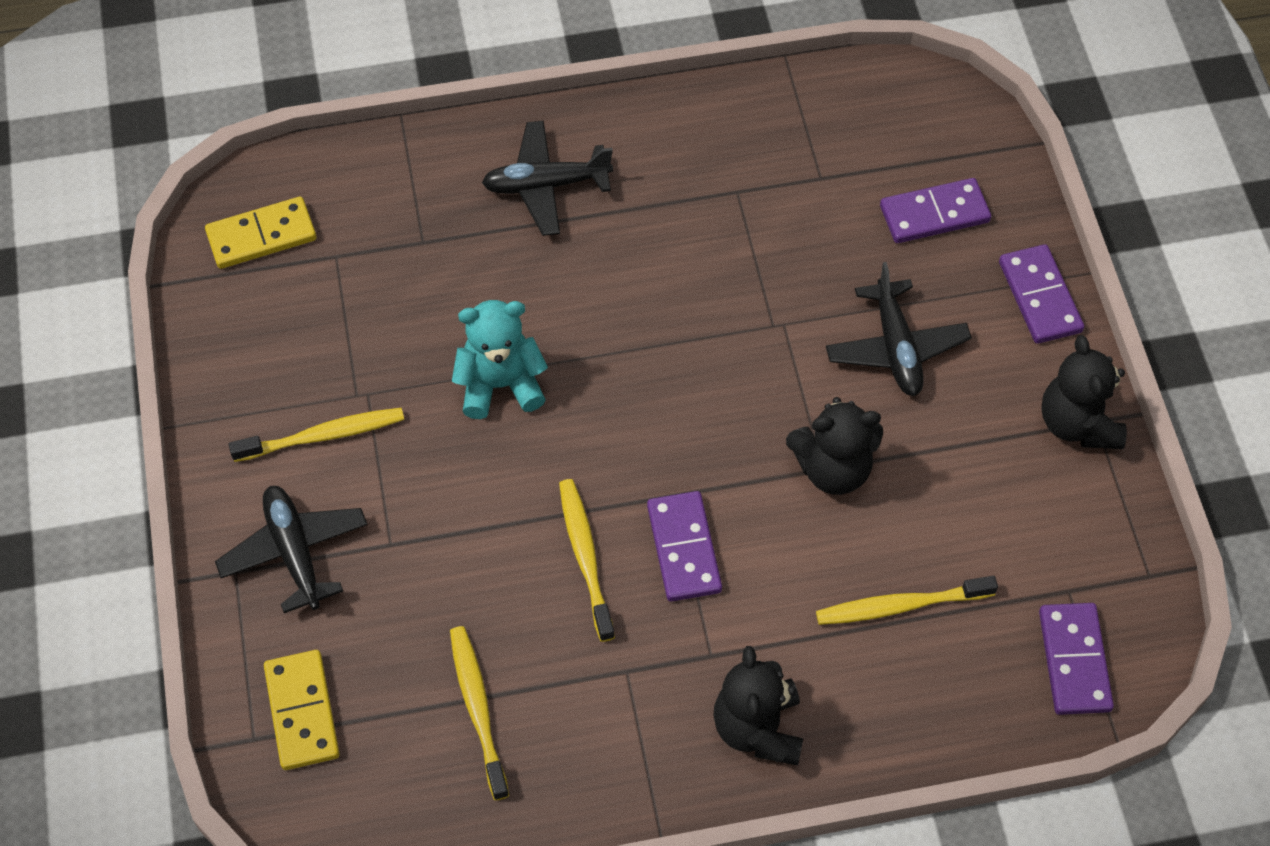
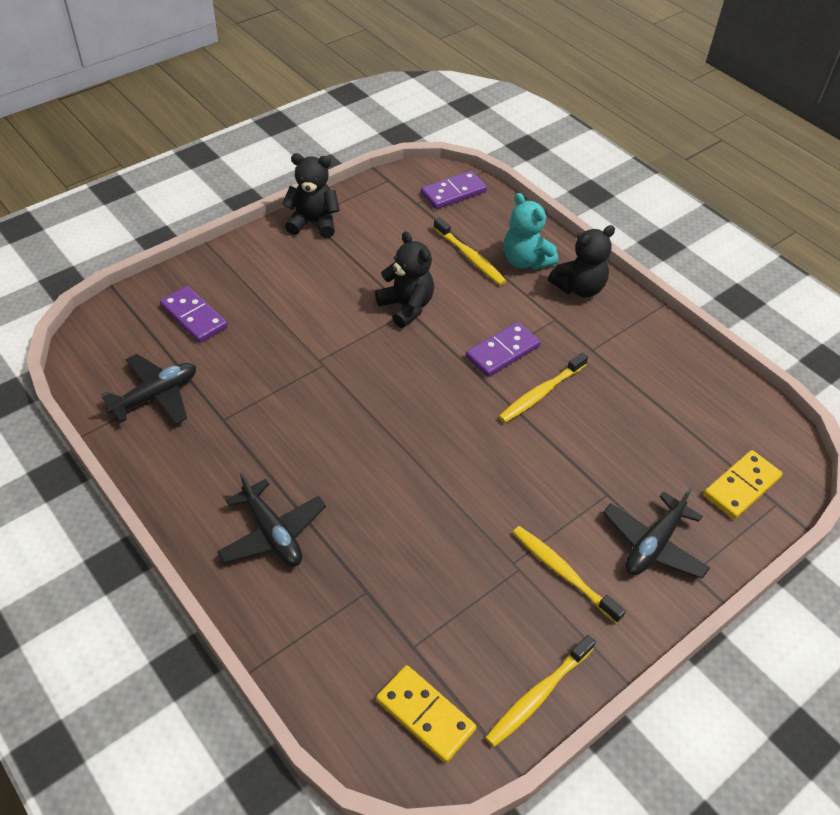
camera: 120 degrees left, 10 degrees down
(478, 709) = (667, 404): yellow toothbrush -> yellow toothbrush (538, 695)
(500, 385) = (455, 486): turquoise teddy bear -> turquoise teddy bear (525, 261)
(896, 347) = (306, 305): black plane -> black plane (155, 396)
(1040, 297) = (234, 257): purple domino -> none
(1077, 423) = (313, 223): black teddy bear -> black teddy bear turned 135 degrees counterclockwise

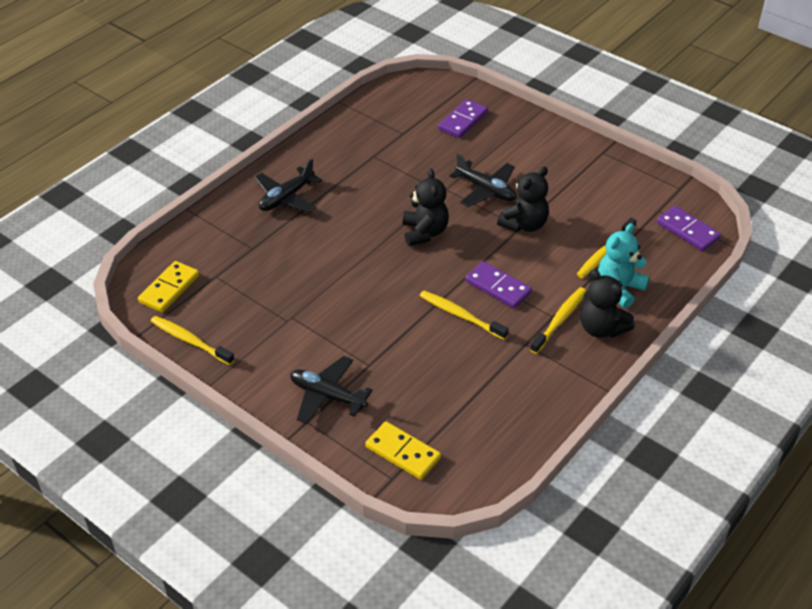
camera: 80 degrees right, 5 degrees down
(155, 396) = (383, 122): black plane -> black plane (486, 190)
(313, 223) = (597, 156): black teddy bear -> black teddy bear (424, 232)
(563, 573) = (289, 345): yellow toothbrush -> yellow toothbrush (559, 320)

